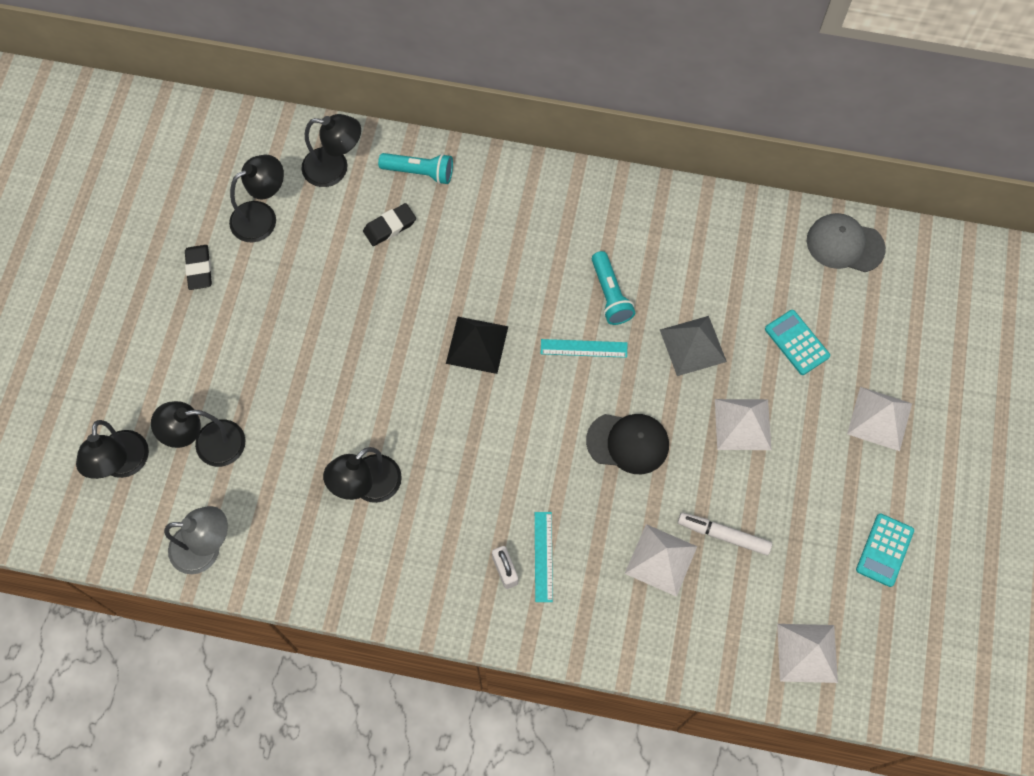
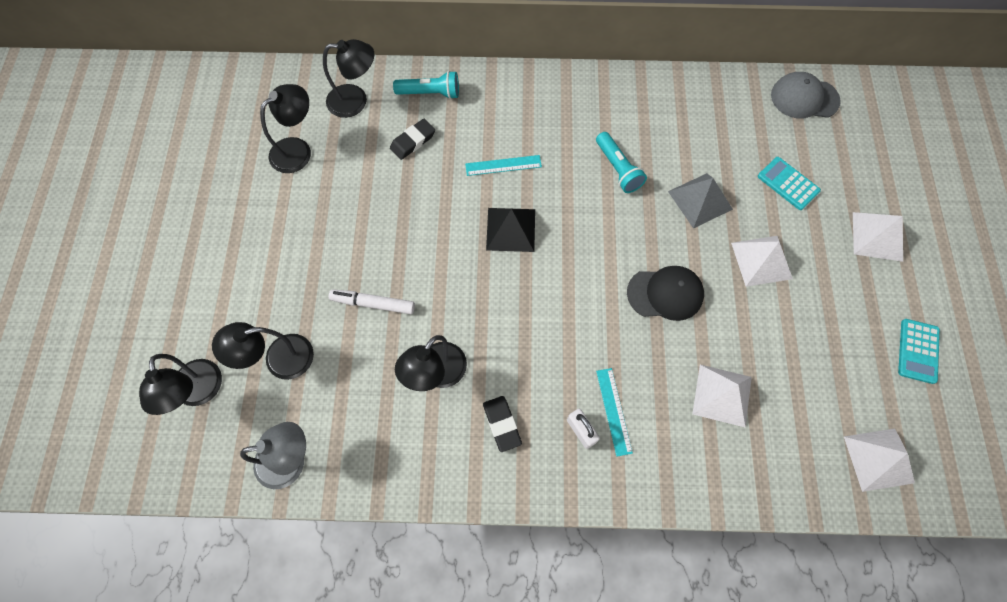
camera: 10 degrees left, 0 degrees up
(199, 269) = (247, 203): black eraser -> black eraser (502, 424)
(584, 348) = (606, 217): turquoise ruler -> turquoise ruler (503, 165)
(724, 535) = (773, 363): white marker -> white marker (373, 304)

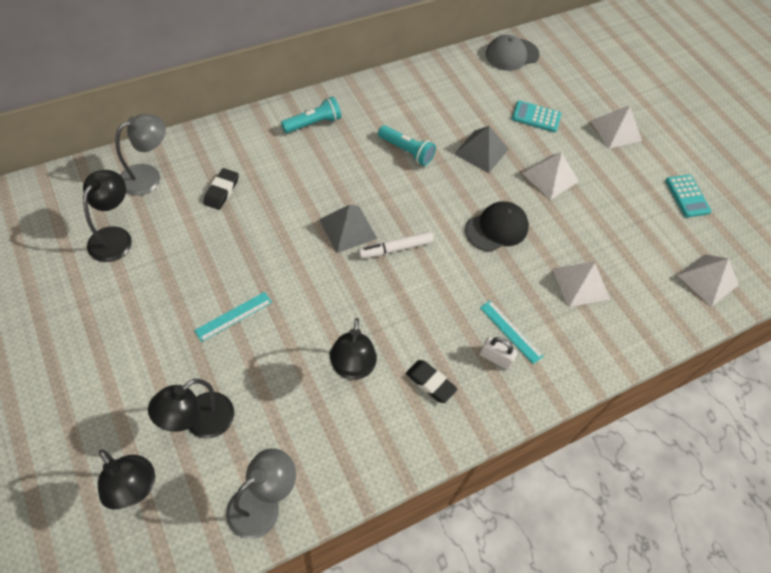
camera: 35 degrees left, 10 degrees down
(356, 101) = (148, 176): black lamp -> grey lamp
(373, 304) = (263, 336): white marker -> white marker (396, 248)
(430, 93) = (215, 147): turquoise flashlight -> turquoise flashlight (313, 123)
(503, 165) = (312, 182): turquoise ruler -> turquoise ruler (233, 316)
(510, 229) = (348, 228): black pyramid -> grey pyramid

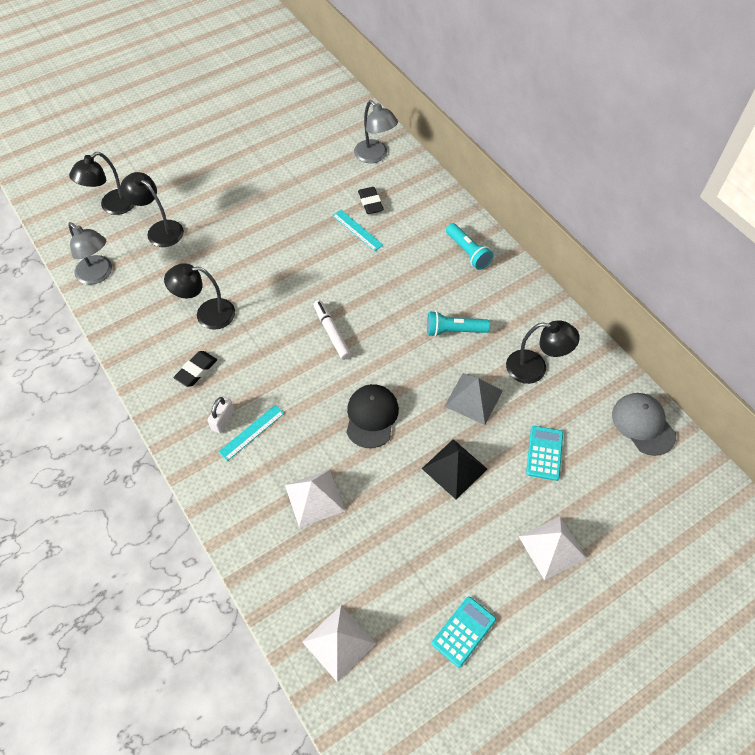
camera: 90 degrees right, 0 degrees up
(115, 237) = (312, 150): black lamp -> black lamp (535, 368)
(221, 191) = (370, 203): black eraser -> black eraser turned 60 degrees clockwise
(233, 316) = (249, 232): turquoise ruler -> turquoise ruler (357, 230)
(348, 228) = (347, 294): grey pyramid -> none
(406, 151) = (454, 330): turquoise flashlight -> turquoise flashlight turned 60 degrees clockwise
(497, 228) = (371, 416): black cap -> black cap turned 135 degrees counterclockwise
(550, 177) = (454, 468): white pyramid -> black pyramid
(687, 196) = (463, 631): turquoise calculator -> turquoise calculator turned 150 degrees clockwise

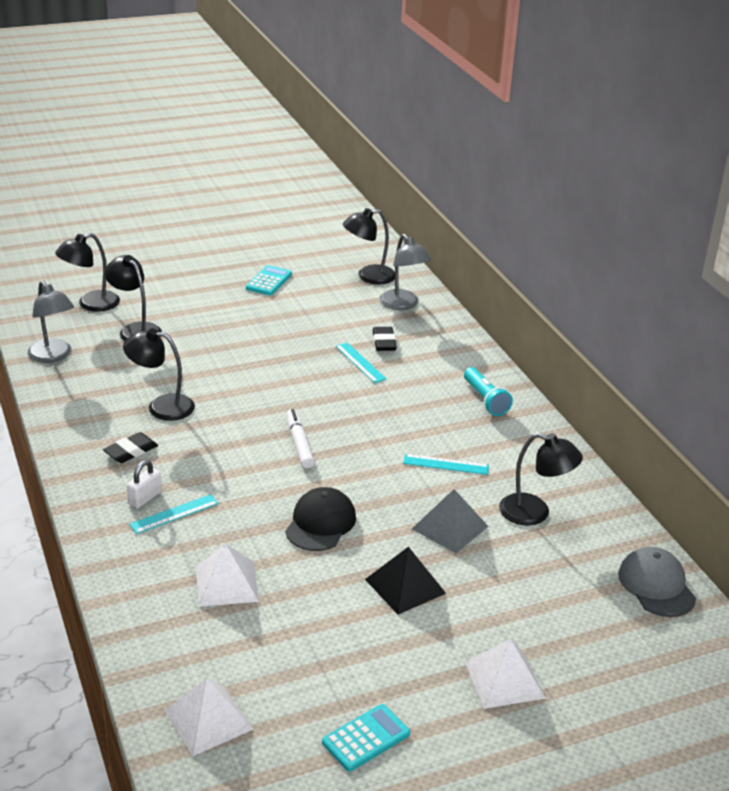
camera: 10 degrees right, 25 degrees down
(338, 128) = (368, 276): none -> black lamp
(454, 330) = (446, 464): turquoise flashlight -> turquoise ruler
(544, 453) = (522, 591): turquoise calculator -> turquoise calculator (269, 281)

